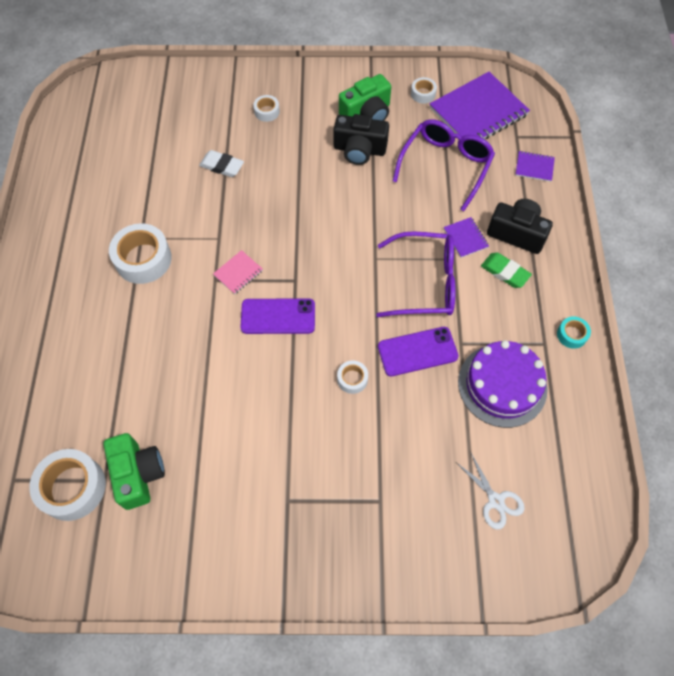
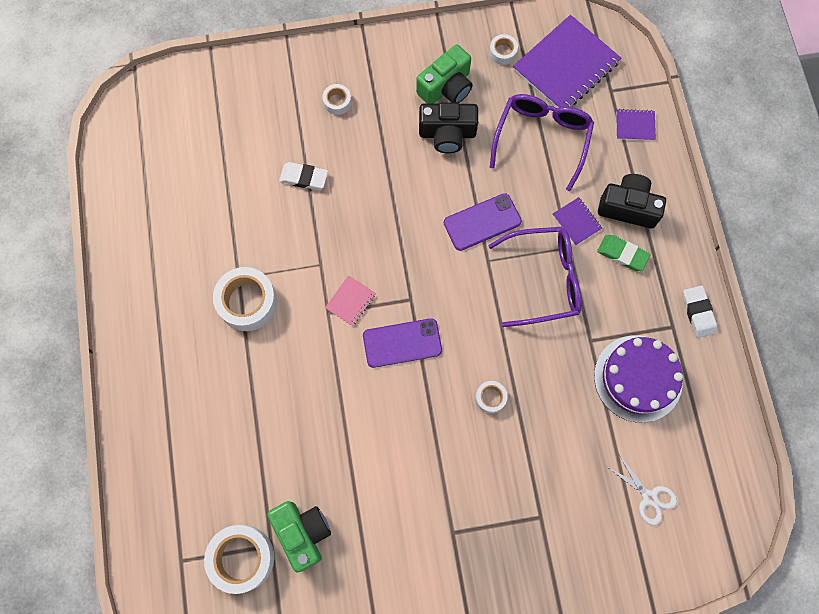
camera: 10 degrees left, 10 degrees up
(417, 351) = (549, 357): purple phone -> purple phone (482, 222)
(571, 335) = (698, 312): turquoise tape -> white eraser

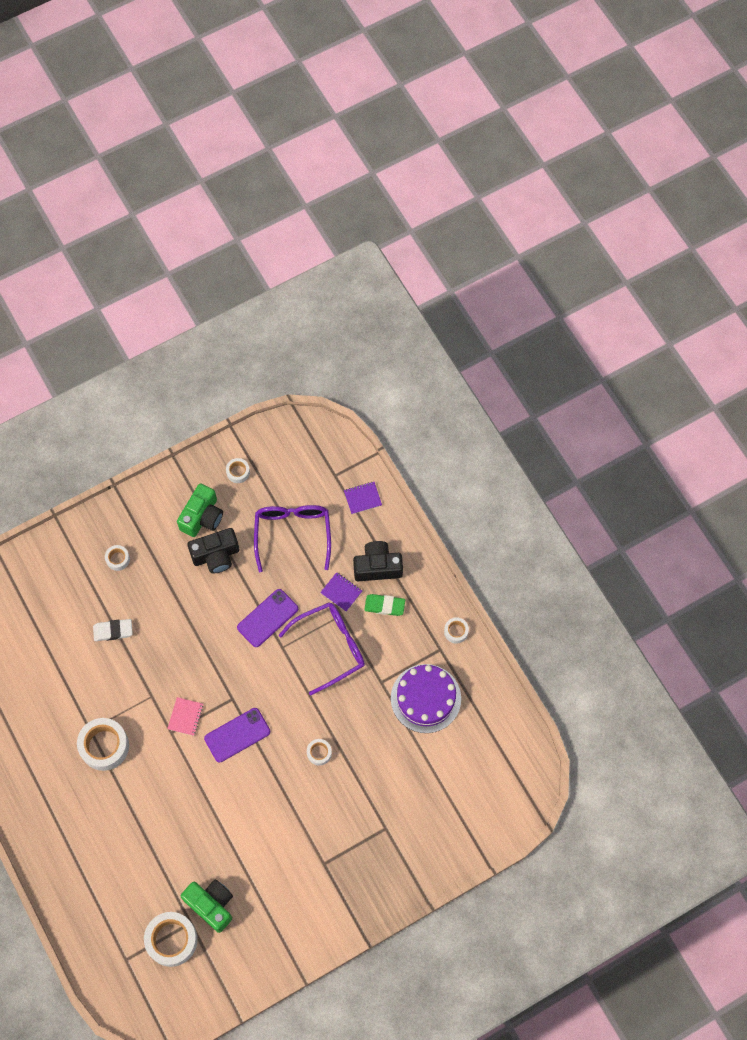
camera: 20 degrees left, 5 degrees down
(566, 66) = (292, 467): purple notebook -> none
(649, 497) = (461, 784): white scissors -> none
(698, 312) = (456, 631): white eraser -> white tape

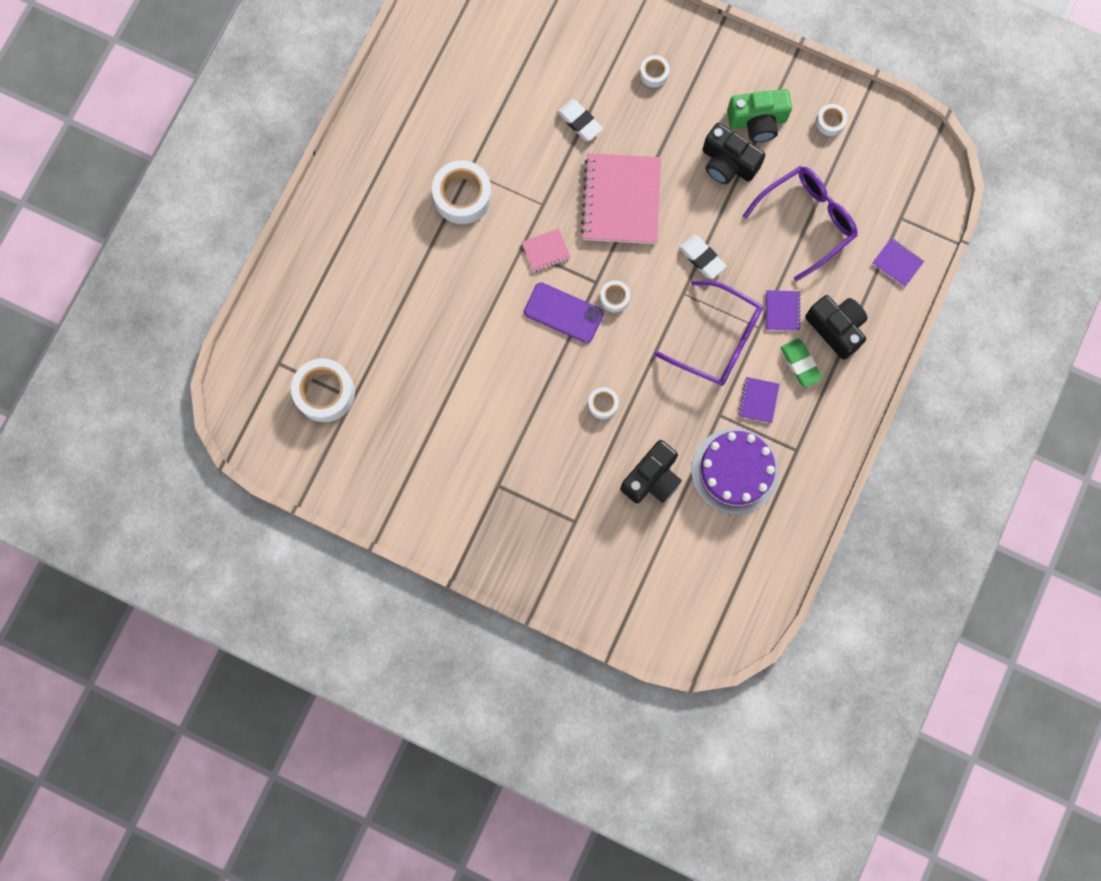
camera: 55 degrees right, 10 degrees up
(188, 642) = (621, 200): none -> pink notebook
(211, 905) = (383, 406): green camera -> none
(267, 618) = (702, 258): purple phone -> white eraser
(389, 650) = (758, 400): none -> purple notebook
(392, 756) = (652, 478): none -> black camera
(456, 631) = (827, 454): white tape -> white tape (614, 298)

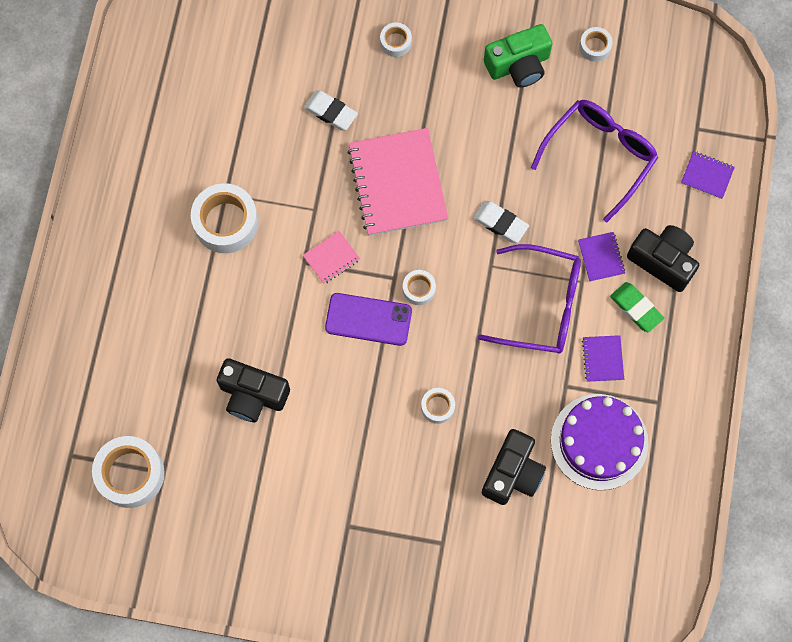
camera: 15 degrees left, 5 degrees down
(728, 163) = (500, 116): black camera -> black camera (252, 395)

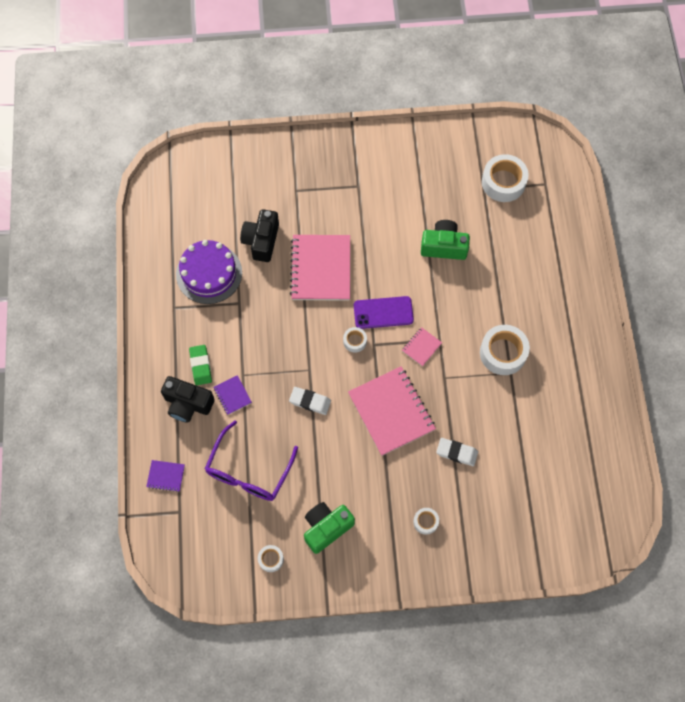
camera: 165 degrees right, 5 degrees down
(252, 395) = (444, 246): black camera -> green camera
(437, 407) = (321, 269): white tape -> pink notebook
(542, 306) = (266, 351): purple glasses -> none
(602, 359) = (217, 326): purple notebook -> none
(636, 308) = (201, 366): green eraser -> green eraser turned 45 degrees clockwise

